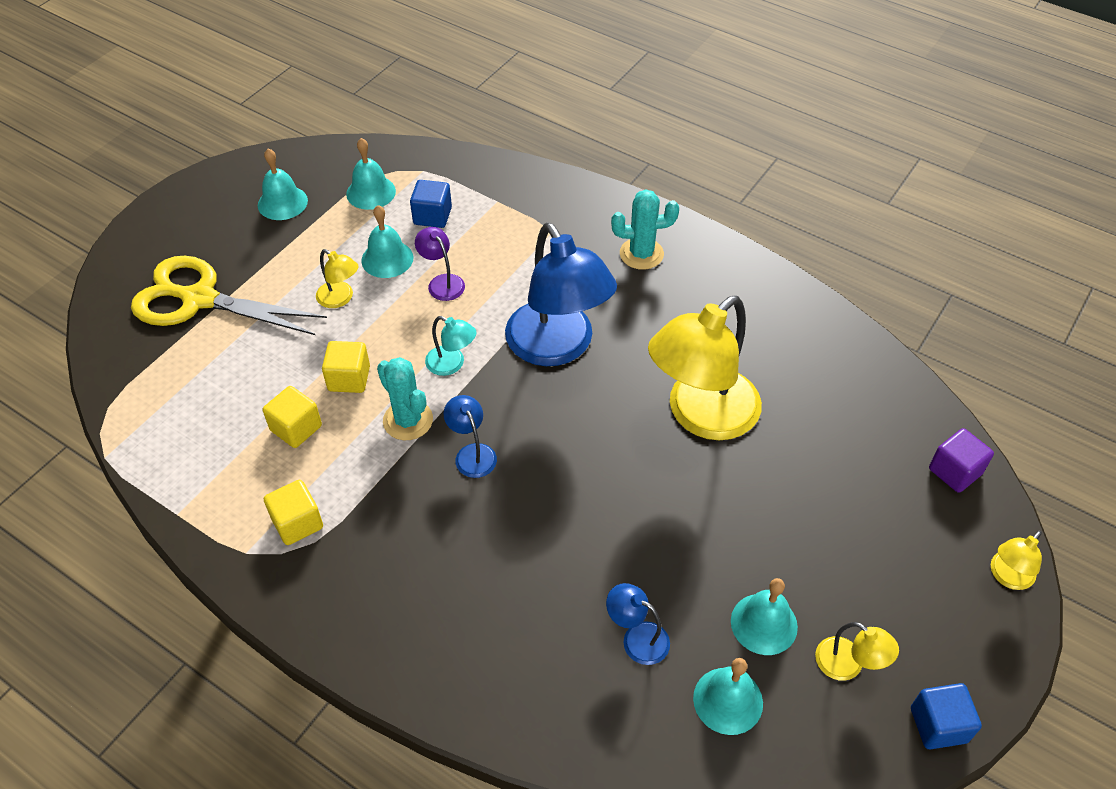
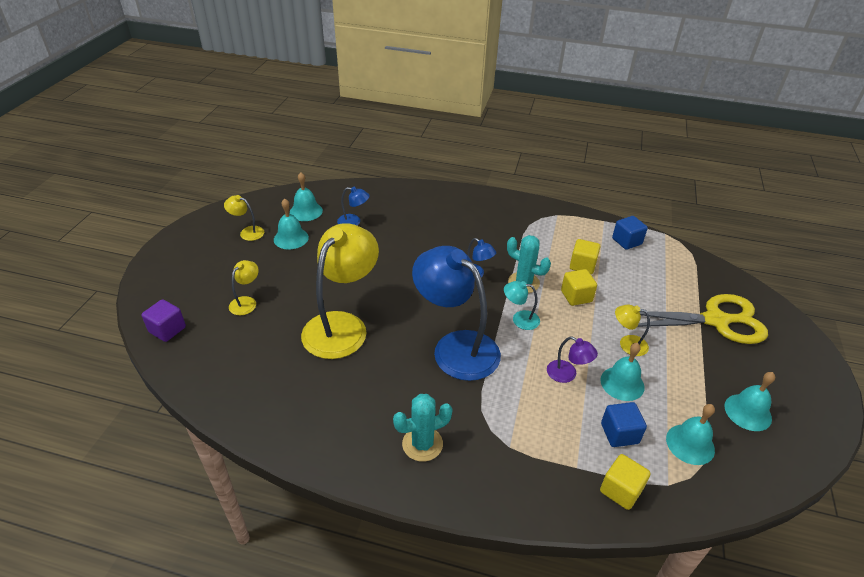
camera: 160 degrees right, 10 degrees down
(297, 523) = (543, 229): yellow cube -> yellow cube (621, 490)
(938, 725) = (205, 221): blue cube -> blue cube (626, 241)
(1007, 577) = (150, 282): yellow lamp -> yellow lamp (246, 302)

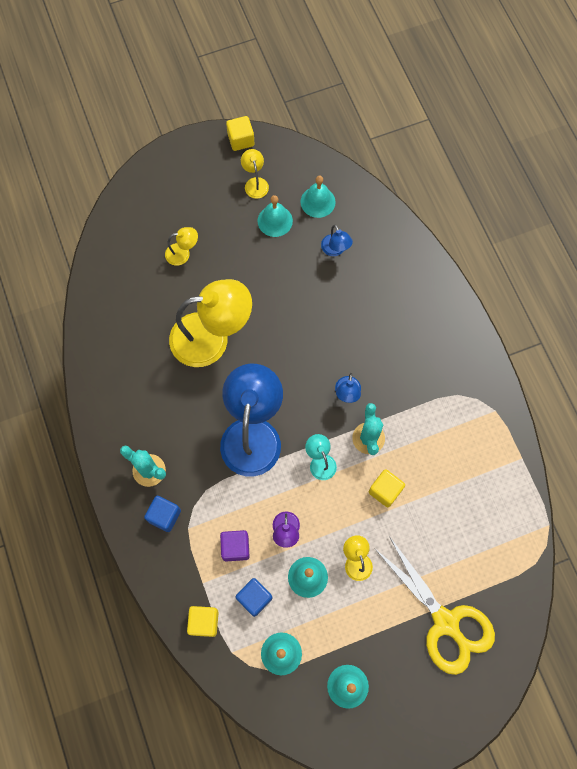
camera: 55 degrees right, 30 degrees up
(167, 330) = (119, 228): purple cube -> purple cube (235, 547)
(582, 265) = (433, 474): yellow cube -> yellow cube (241, 140)
(626, 241) = (504, 495): blue cube -> blue cube (164, 516)

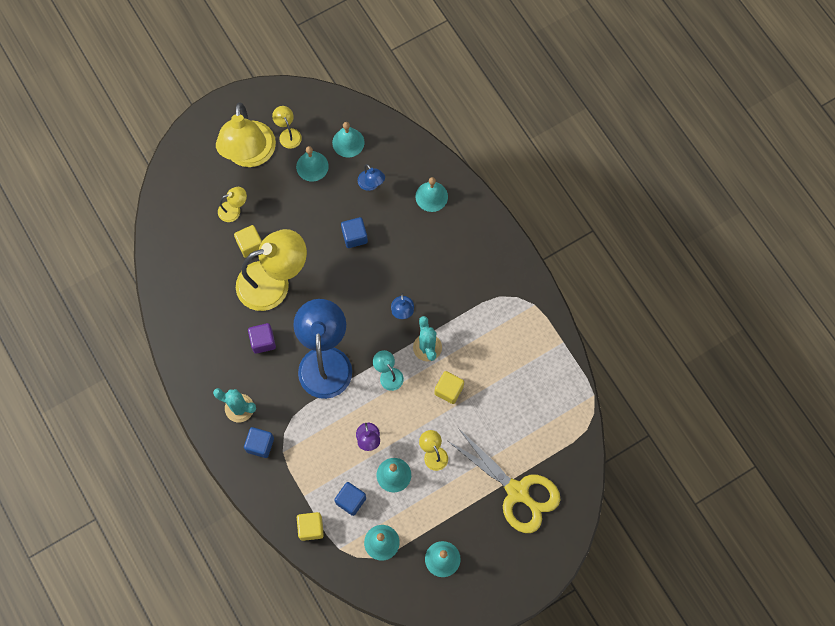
camera: 10 degrees left, 0 degrees up
(210, 198) = (249, 155): none -> yellow lamp
(235, 547) = (327, 461): purple cube -> purple cube (263, 341)
(241, 140) = (268, 95): yellow cube -> yellow cube (250, 245)
(308, 303) = (354, 236): none -> blue cube
(399, 273) = (431, 196): none -> turquoise bell

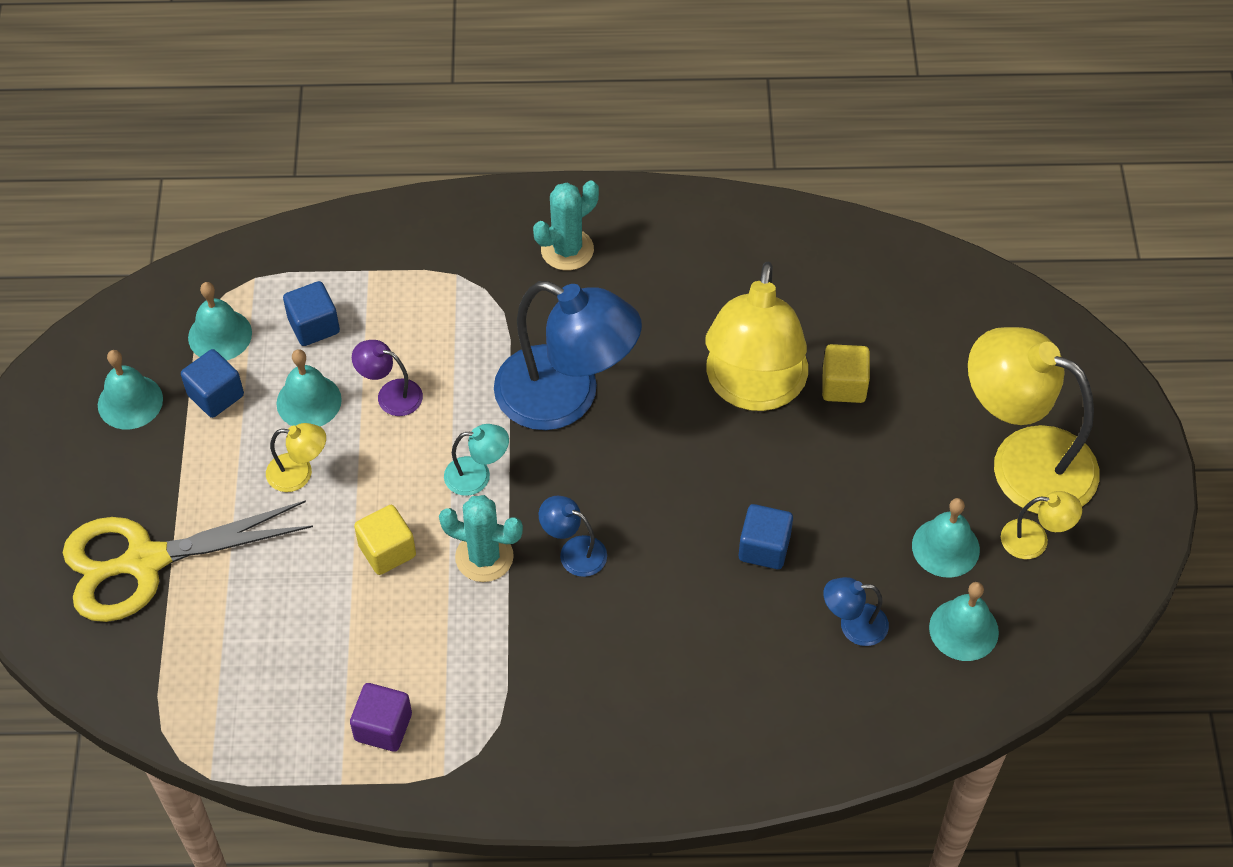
camera: 120 degrees right, 15 degrees down
(234, 210) = (926, 391): yellow lamp -> none
(260, 445) = (489, 251): blue cube -> blue cube (216, 395)
(263, 341) = (657, 328): purple cube -> purple cube (383, 727)
(311, 528) = (313, 257): yellow cube -> none
(431, 196) = (769, 714): turquoise bell -> none

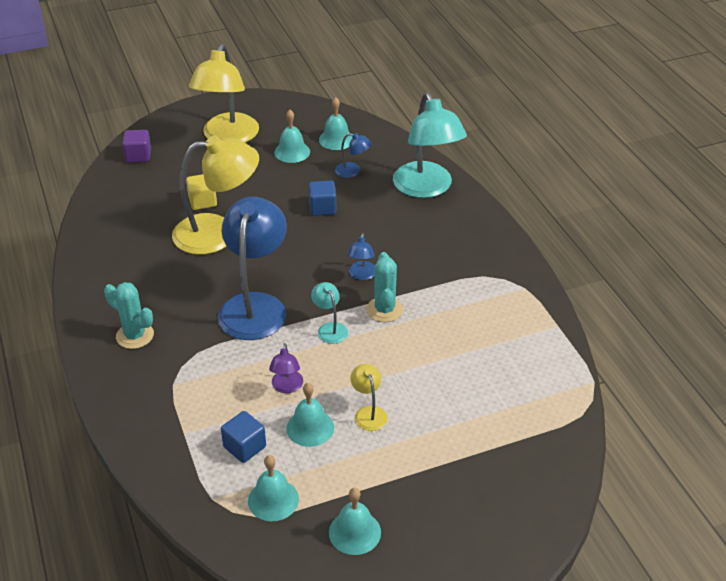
camera: 110 degrees left, 15 degrees down
(145, 561) = (476, 470): yellow scissors -> none
(216, 395) = (327, 482): blue cube -> none
(383, 727) = (514, 319): purple cube -> purple cube (138, 156)
(387, 551) = (403, 352): yellow cube -> none
(761, 727) = (426, 188): none -> turquoise lamp
(853, 625) = (353, 171): blue lamp -> blue lamp turned 45 degrees counterclockwise
(1034, 540) = (274, 127): yellow lamp -> none

